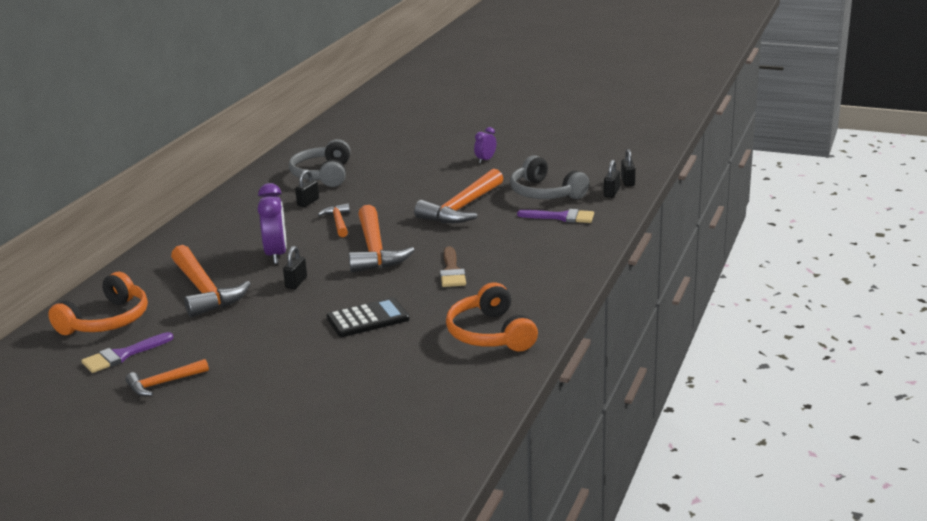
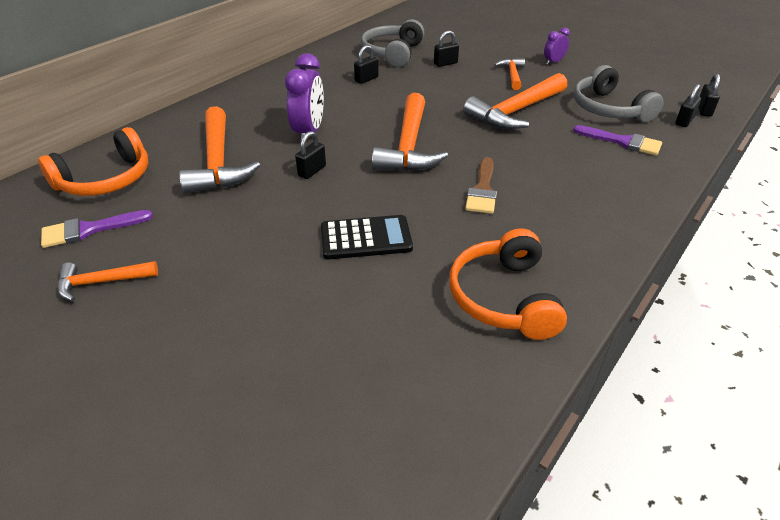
camera: 15 degrees right, 15 degrees up
(338, 222) = (385, 106): orange hammer -> orange hammer (512, 75)
(380, 176) = (445, 63): none -> black padlock

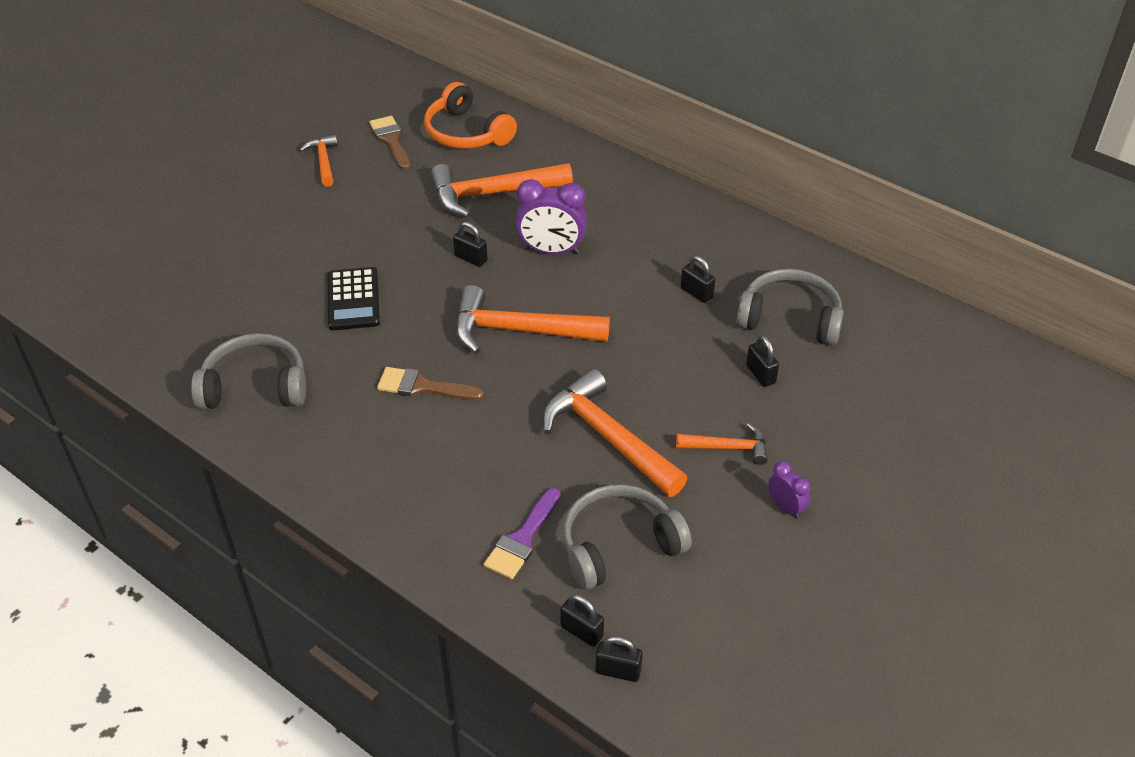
camera: 90 degrees right, 5 degrees up
(89, 230) = (391, 140): purple brush -> brown brush
(504, 297) = (255, 386): orange headphones -> grey headphones

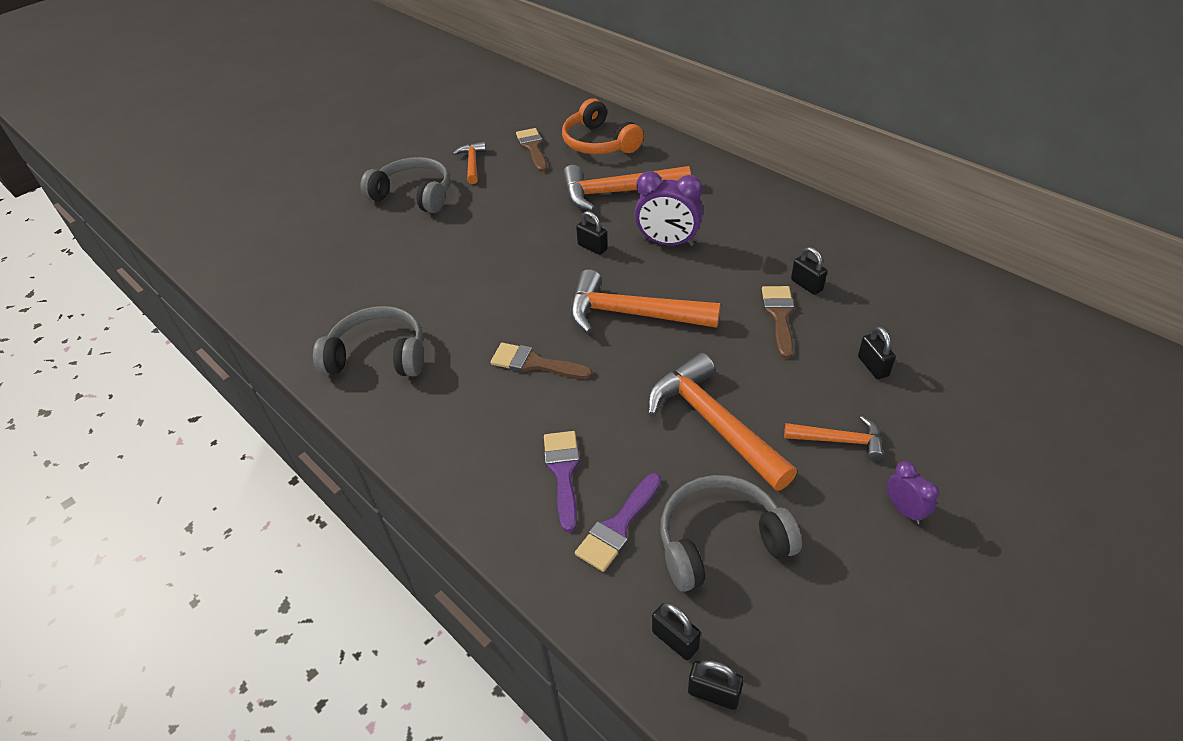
camera: 10 degrees right, 0 degrees up
(353, 299) = (480, 280): black calculator -> none
(464, 493) = (563, 472): none -> purple brush
(669, 327) = (779, 316): none -> brown brush
(790, 318) = (901, 312): grey headphones -> grey headphones (414, 195)

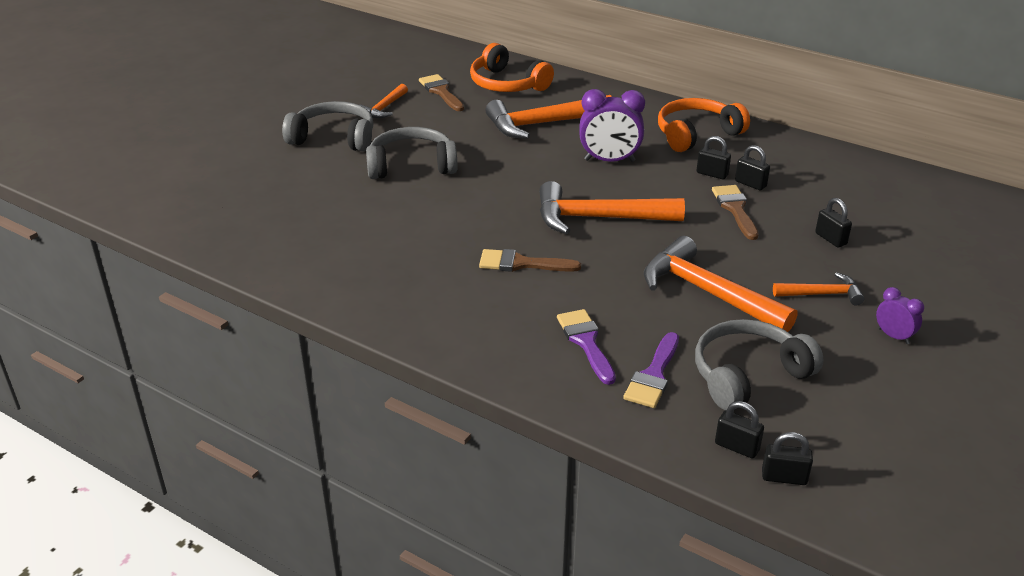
camera: 15 degrees left, 10 degrees down
(378, 355) = (361, 271): grey headphones -> grey headphones (411, 165)
(472, 163) = (384, 108): orange hammer -> orange hammer turned 135 degrees counterclockwise
(592, 247) = (538, 169): black padlock -> black padlock (712, 174)
(769, 217) = (696, 134): none -> orange headphones

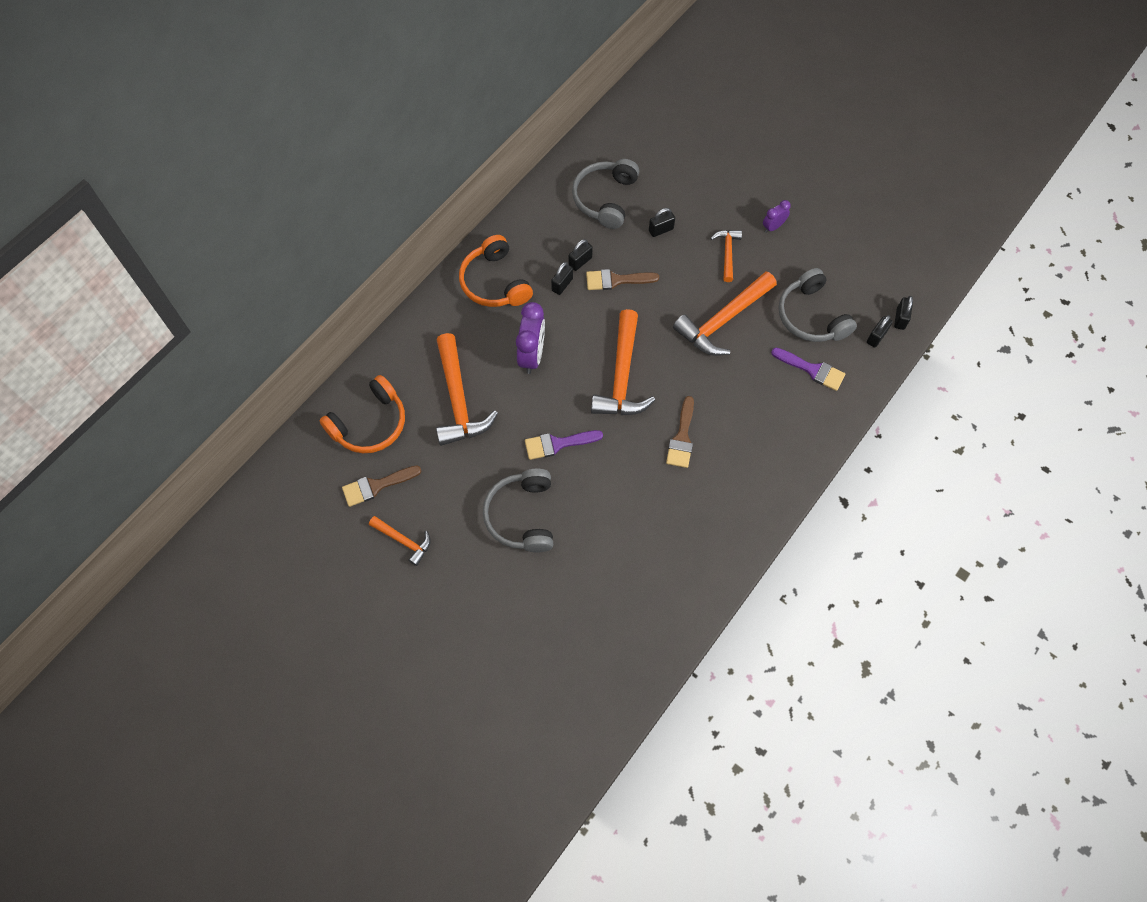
camera: 85 degrees left, 30 degrees up
(334, 138) = (460, 587): grey headphones -> grey headphones (605, 198)
(586, 342) = (777, 405): purple brush -> purple brush (557, 444)

